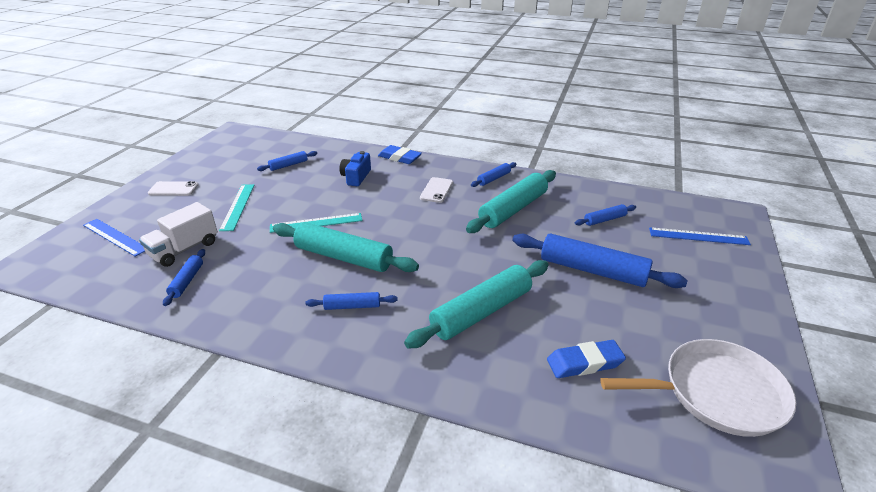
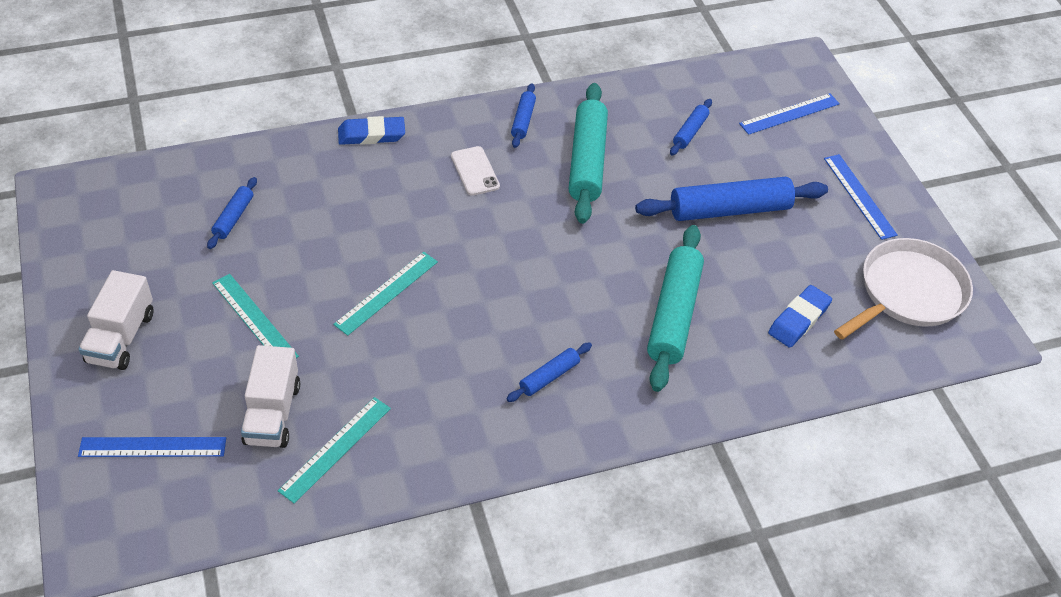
camera: 40 degrees left, 15 degrees up
(173, 189) = (121, 337): white phone -> white truck
(187, 281) = (335, 449): blue rolling pin -> turquoise ruler
(344, 257) = (474, 323): turquoise rolling pin -> none
(356, 177) = (352, 196): blue camera -> none
(721, 305) = (859, 196): none -> blue ruler

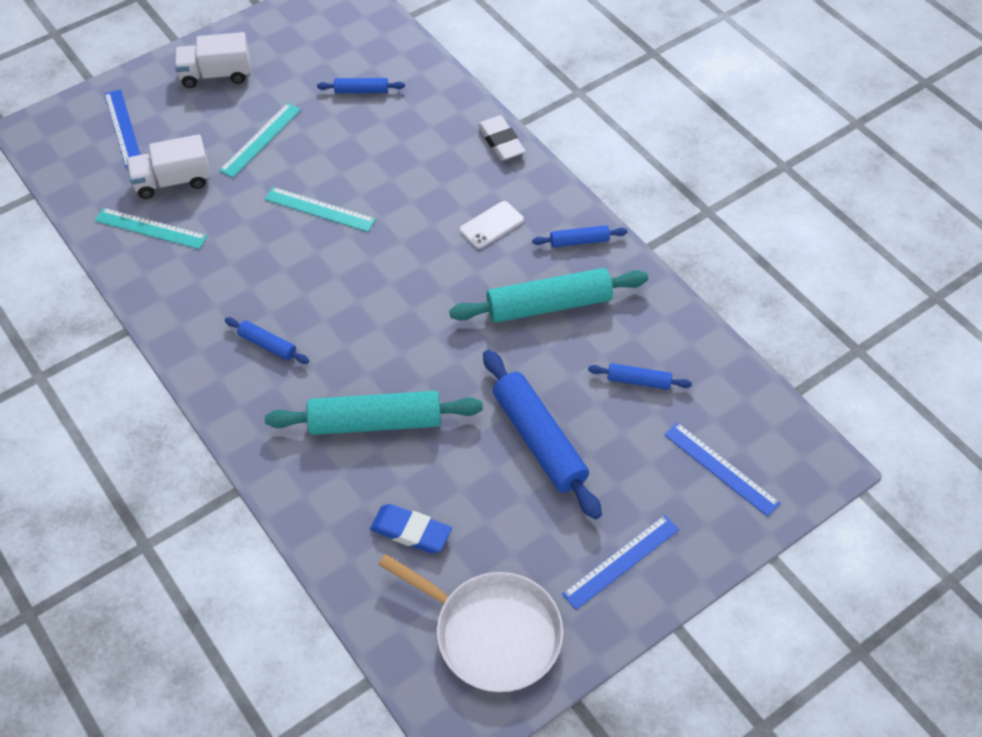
camera: 75 degrees right, 5 degrees up
(371, 135) = (501, 141): blue eraser -> white eraser

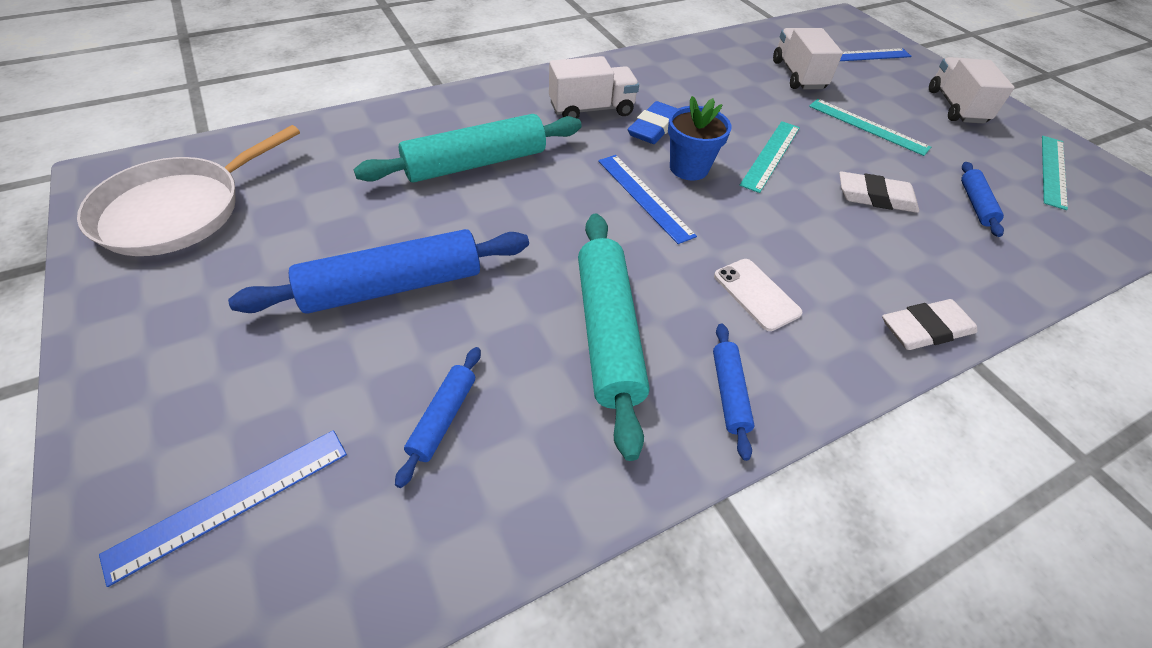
camera: 95 degrees right, 5 degrees down
(151, 228) = (738, 62): turquoise ruler -> turquoise ruler (1053, 171)
(267, 345) = (591, 109): blue rolling pin -> white truck
(350, 265) = (689, 168): none -> blue flower pot
(365, 148) = (875, 197): none -> white eraser
(375, 422) = (475, 163): turquoise rolling pin -> turquoise rolling pin turned 60 degrees clockwise
(411, 531) = (333, 171): blue eraser -> blue eraser (654, 128)
(621, 561) = (173, 335): blue ruler -> blue ruler (644, 197)

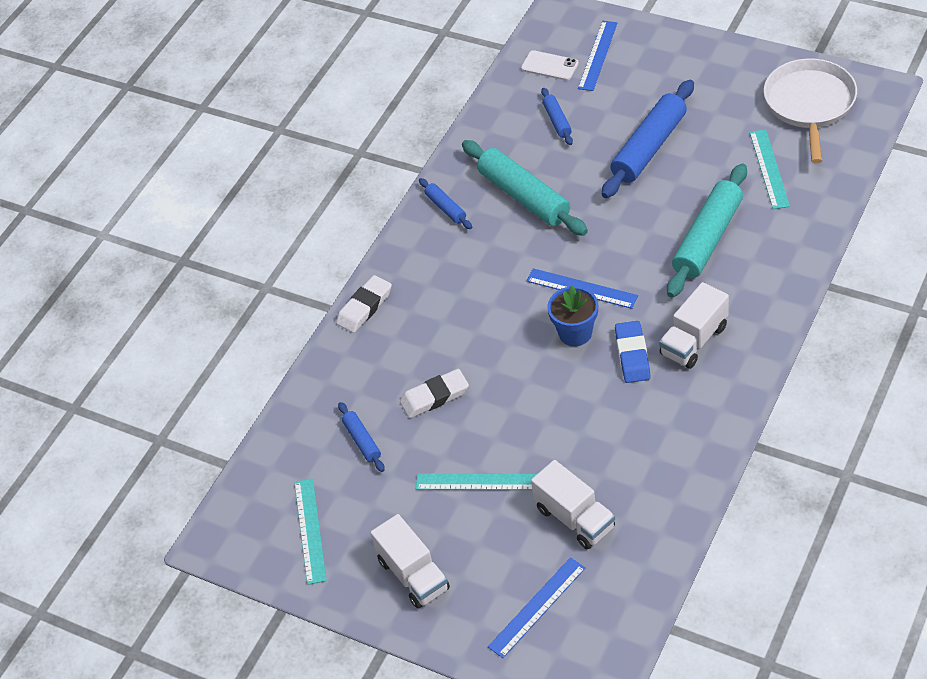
camera: 155 degrees right, 0 degrees up
(756, 294) = (466, 267): white phone -> white phone (549, 66)
(771, 155) = (529, 388): turquoise ruler -> turquoise ruler (769, 169)

